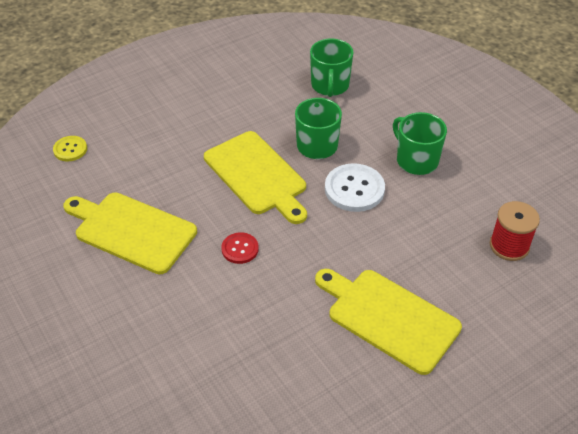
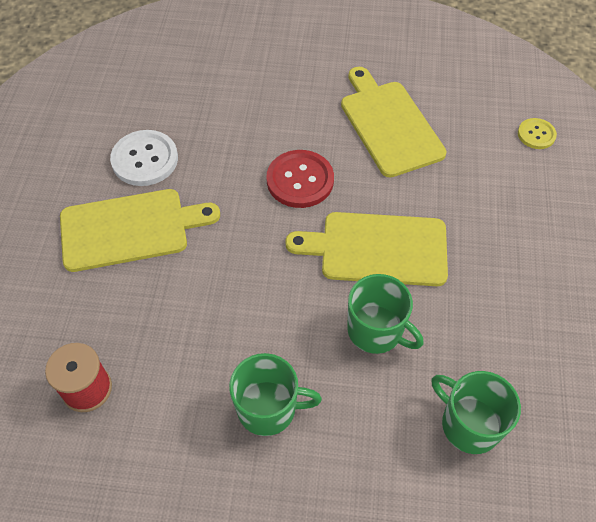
camera: 130 degrees right, 10 degrees up
(132, 231) = (389, 125): yellow cutting board -> yellow cutting board turned 90 degrees counterclockwise
(240, 249) = (300, 180): red button -> red button, size x1.73
(354, 189) = (284, 315): white button -> white button (145, 159)

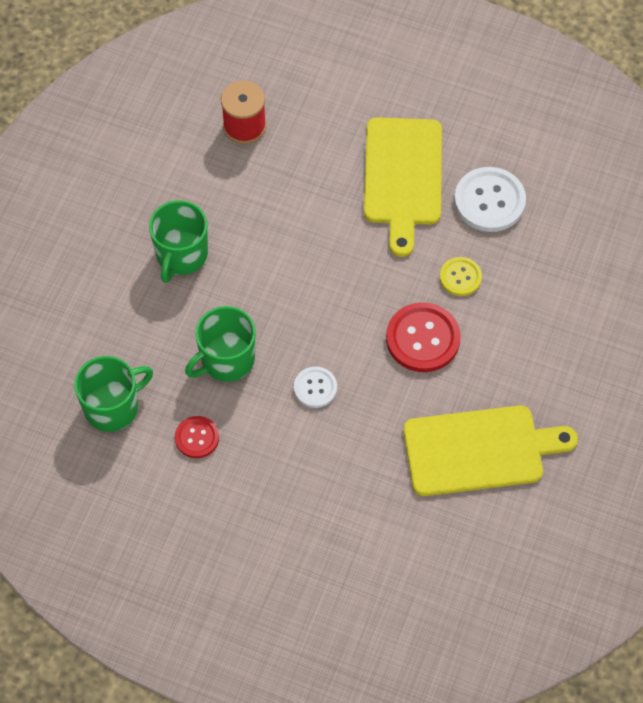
camera: 105 degrees right, 5 degrees up
(377, 249) = (315, 388): yellow cutting board -> white button
(468, 334) = (197, 438): none -> red button
(536, 134) = (424, 607): yellow button -> yellow button (460, 277)

